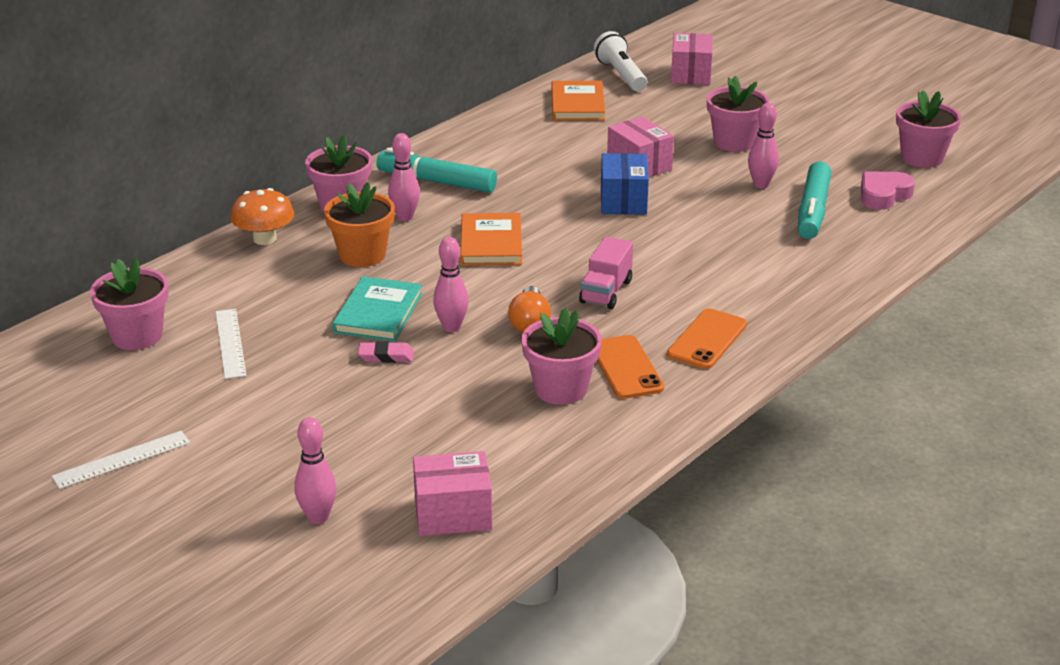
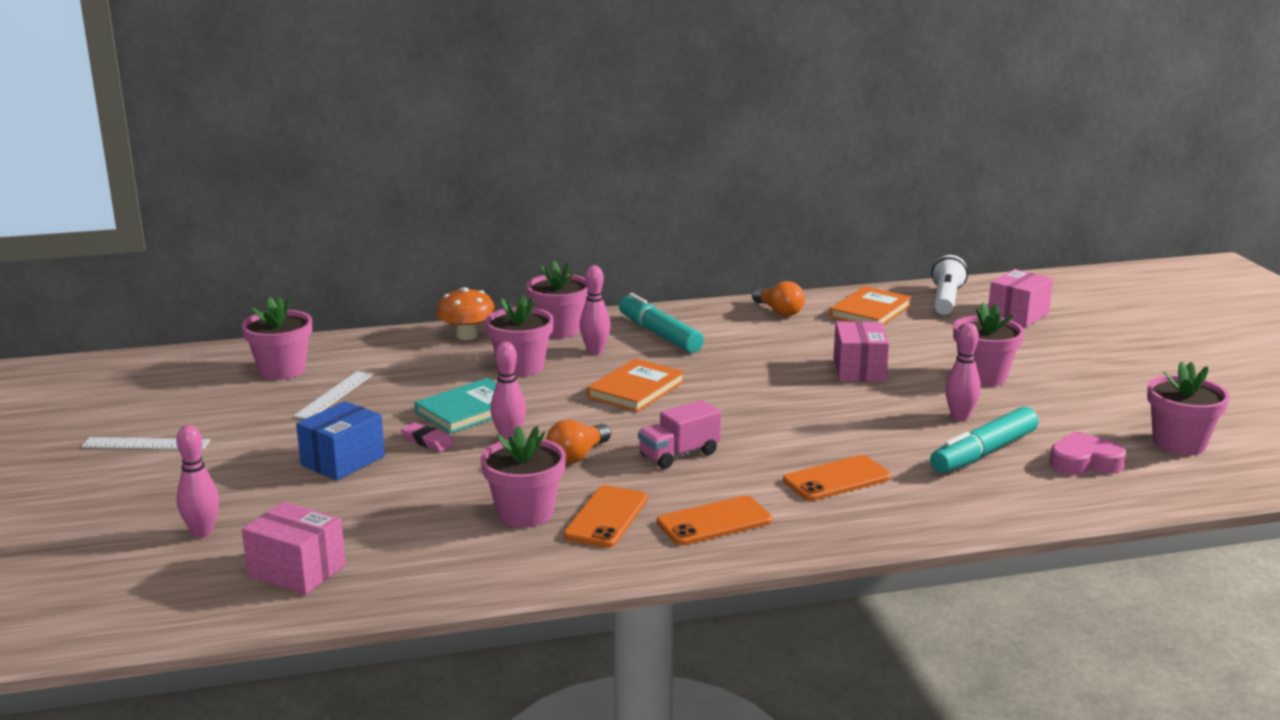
camera: 35 degrees right, 10 degrees down
(362, 255) = (521, 367): orange flower pot -> pink flower pot
(505, 127) = (779, 311): none -> orange light bulb
(623, 201) = (802, 392): blue box -> blue box (343, 461)
(744, 270) = (836, 479): none -> orange phone

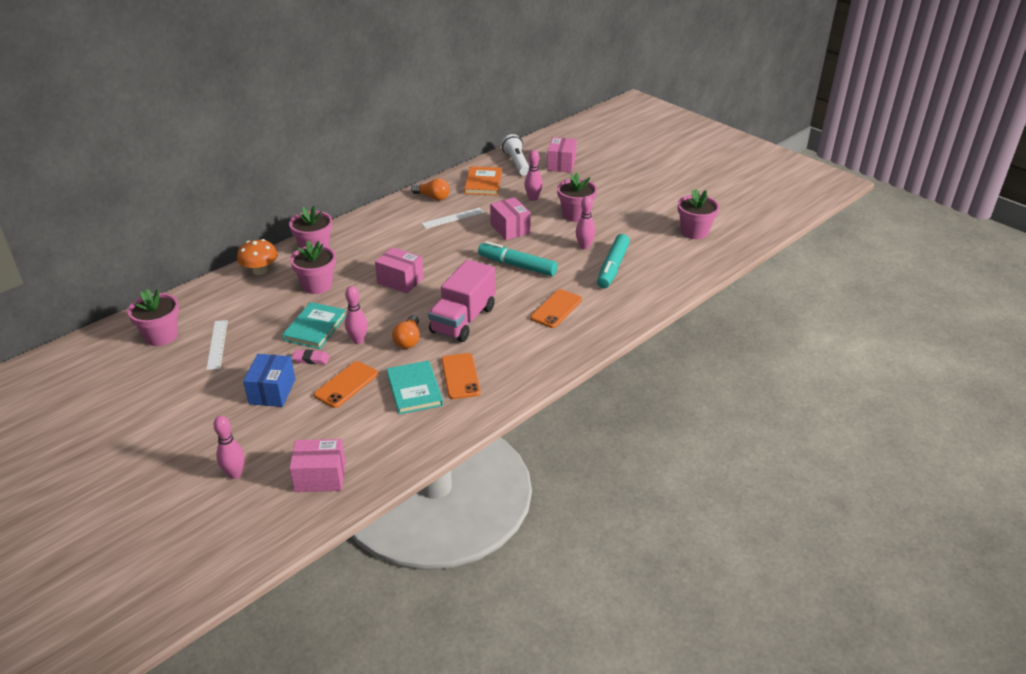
camera: 30 degrees left, 15 degrees up
(146, 444) = (126, 424): white ruler -> white ruler (452, 218)
(525, 513) = (414, 389): pink flower pot -> turquoise book
(595, 351) = (351, 259): pink bowling pin -> pink bowling pin (533, 198)
(636, 389) = (400, 281): orange book -> pink box
(659, 334) = (378, 235): turquoise marker -> turquoise marker (517, 265)
(679, 455) = (463, 320): pink truck -> pink truck, size x1.68
(714, 522) = (518, 358): orange phone -> orange phone (346, 384)
(1084, 462) = (662, 258): pink heart -> none

